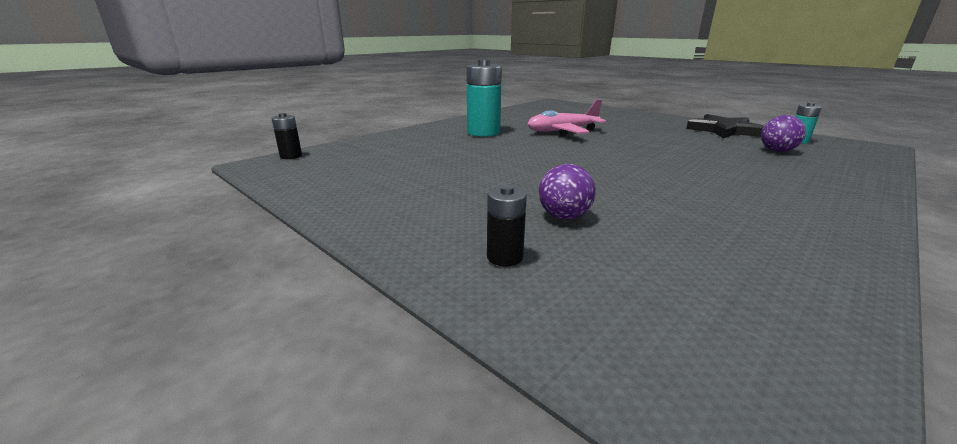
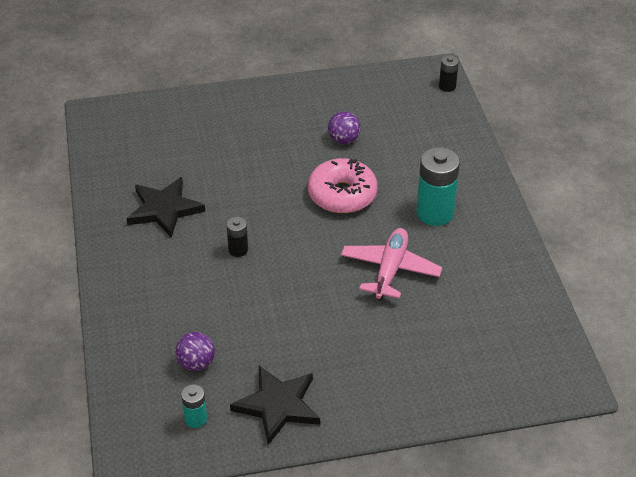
camera: 125 degrees right, 20 degrees up
(504, 257) = (213, 115): black battery -> black battery (238, 250)
(518, 155) = (342, 195): none -> pink donut
(564, 217) = (226, 153): purple ball -> purple ball (344, 140)
(723, 216) = (164, 209): none -> black star

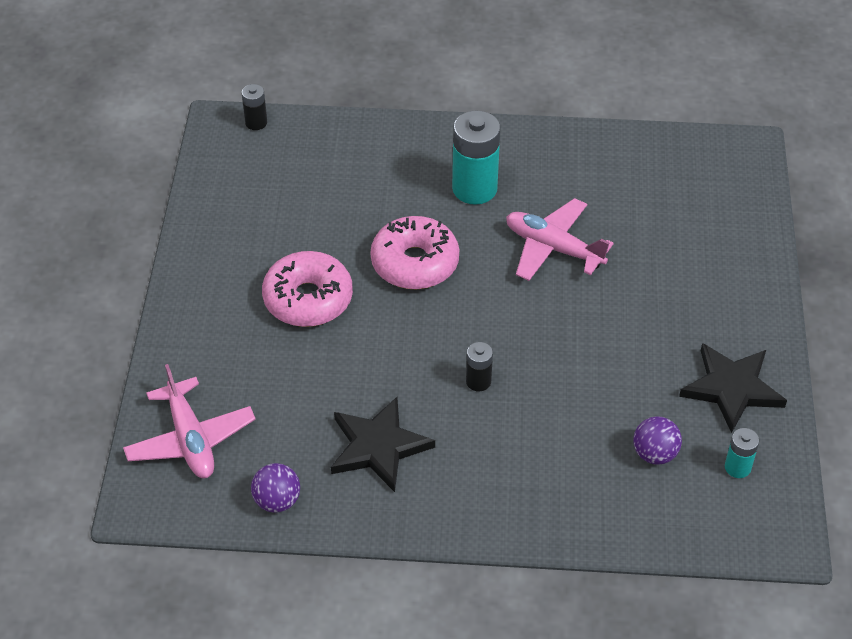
camera: 75 degrees left, 5 degrees up
(148, 122) = (190, 439): none -> pink plane
(286, 148) = (308, 299): none -> pink donut
(344, 140) = (315, 240): purple ball -> purple ball (277, 501)

